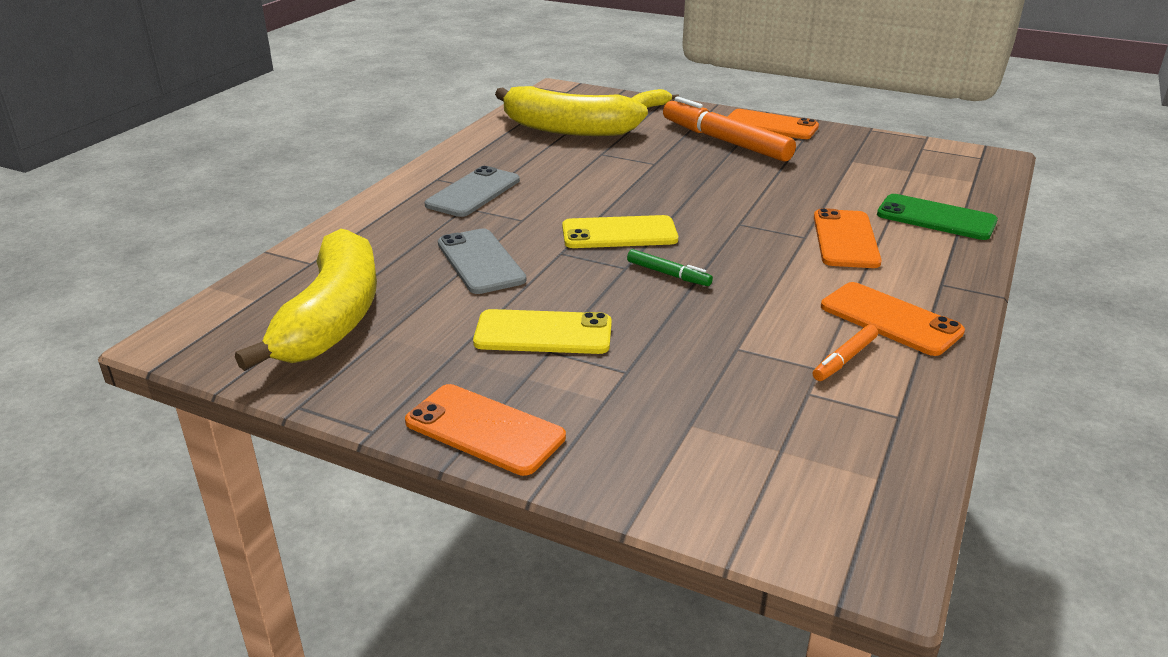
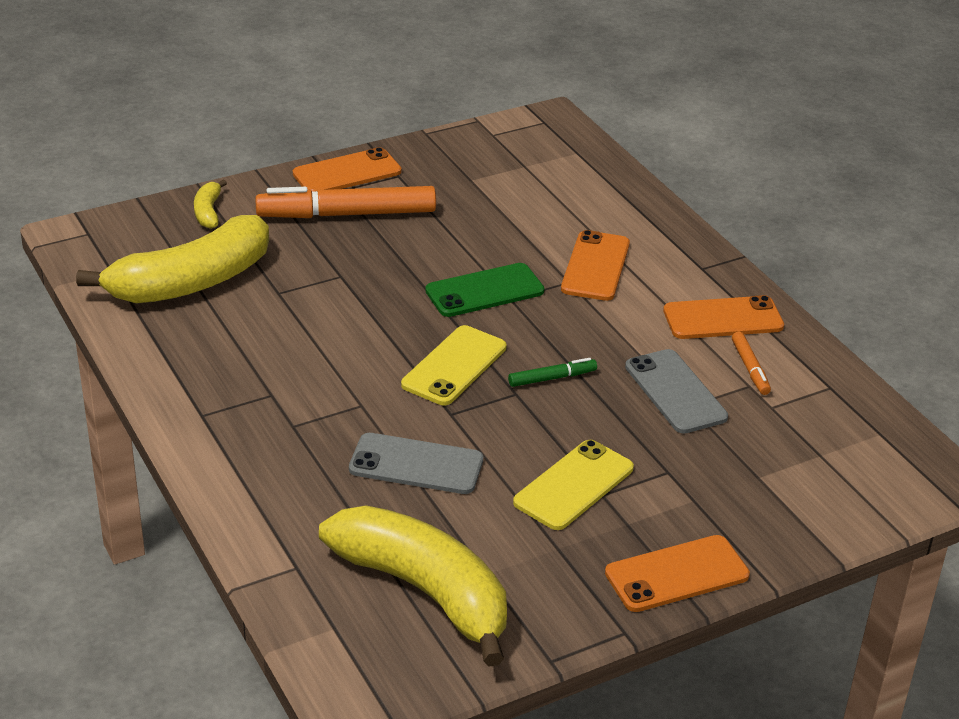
camera: 55 degrees left, 5 degrees up
(473, 192) = (266, 406): grey phone -> grey phone (675, 392)
(845, 239) = (595, 266): orange phone -> orange phone turned 60 degrees clockwise
(936, 218) = (612, 207): green phone -> green phone (484, 291)

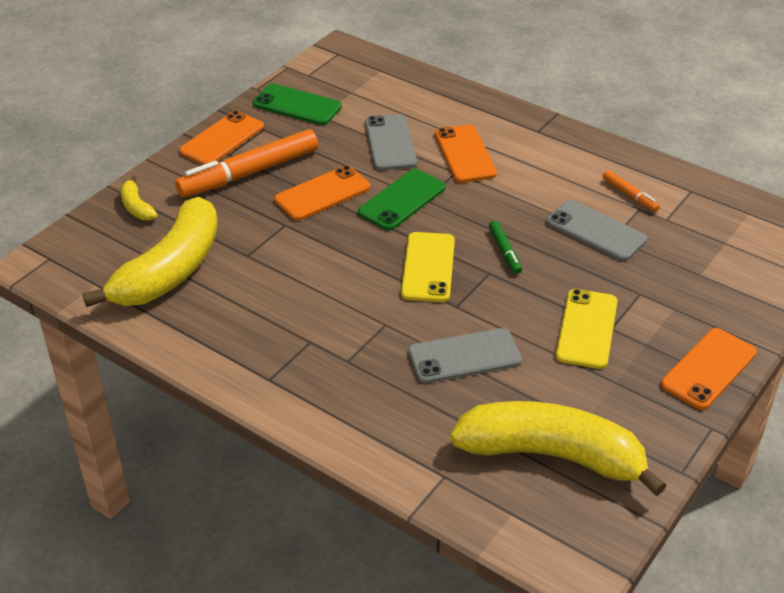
camera: 25 degrees left, 5 degrees up
(454, 162) = (297, 105): none -> green phone
(522, 230) = (390, 143): none -> grey phone
(552, 378) = (505, 251): green marker -> green marker turned 120 degrees clockwise
(723, 319) = (582, 164): orange phone -> orange phone (322, 194)

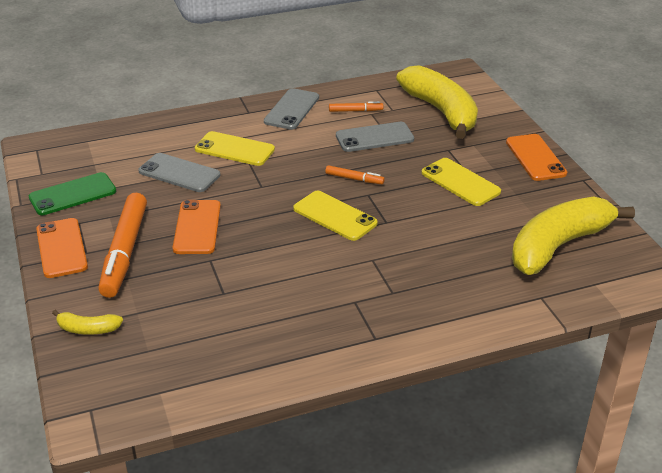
camera: 55 degrees left, 5 degrees down
(170, 271) = (194, 341): yellow banana -> yellow banana (441, 111)
(402, 200) = (250, 196): green phone -> none
(464, 356) = (438, 240): grey phone -> grey phone (292, 109)
(465, 154) = (234, 149): orange phone -> yellow phone
(505, 251) = (354, 179): green marker -> orange marker

